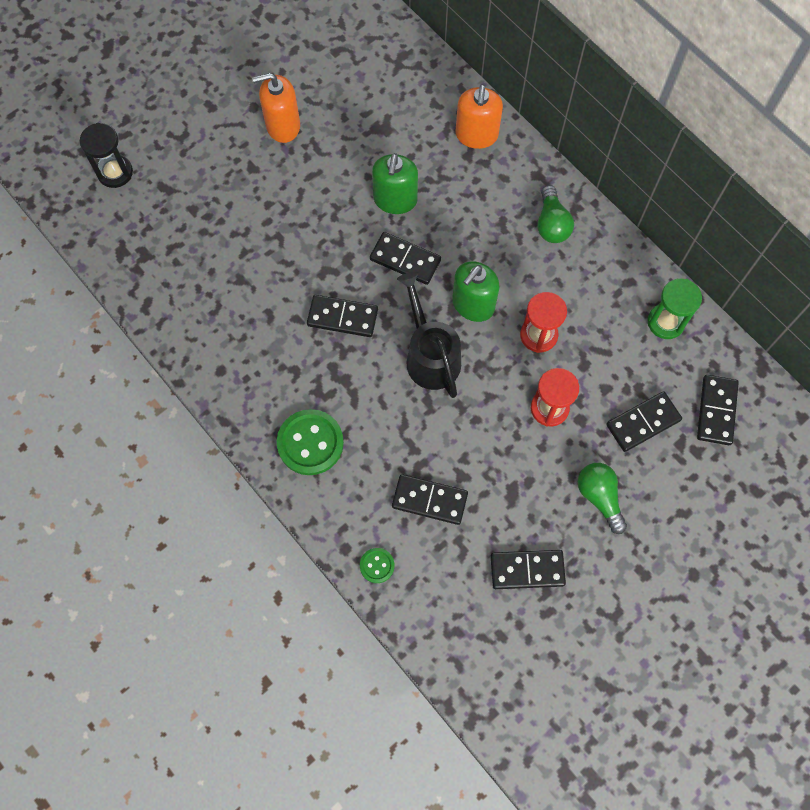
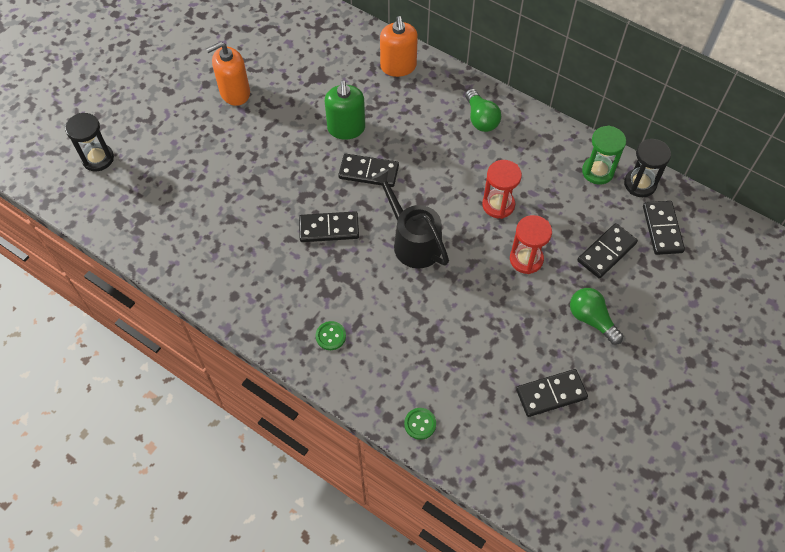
camera: 15 degrees left, 10 degrees down
(310, 443) = (330, 336): green button -> green button, size x0.51
(429, 500) = (449, 358): black domino -> none
(473, 304) = (436, 193): green soap dispenser -> none
(709, 350) = (640, 184): none -> black hourglass

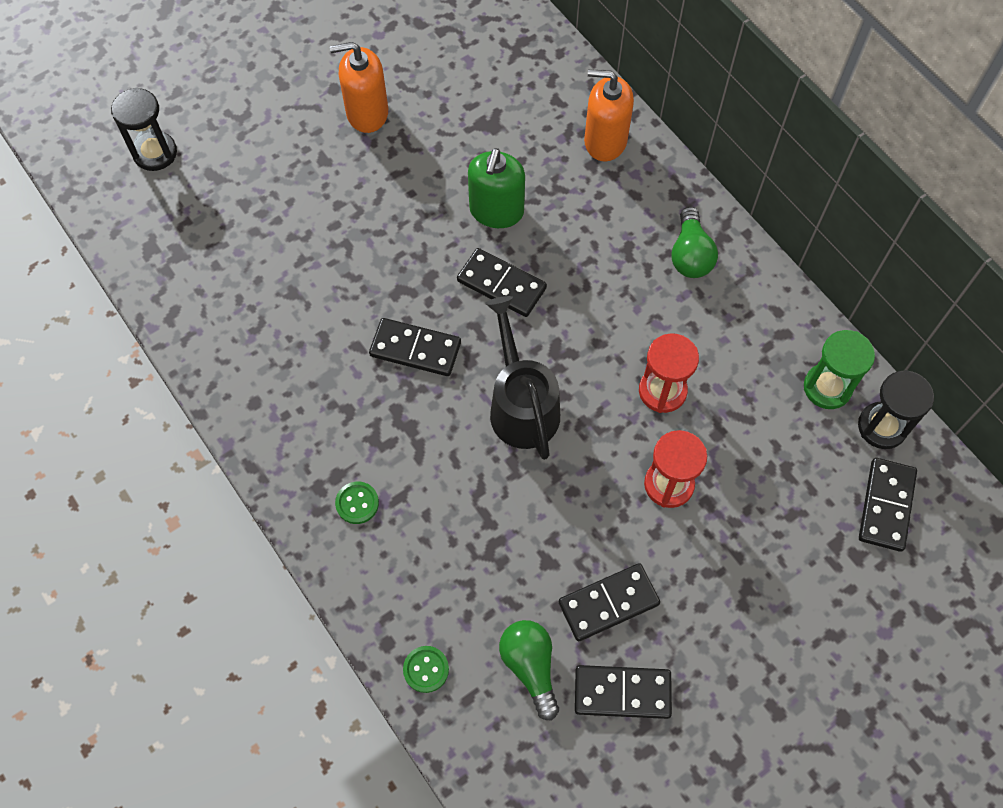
camera: 20 degrees right, 5 degrees up
(398, 66) = (605, 141): orange soap dispenser -> orange soap dispenser turned 90 degrees clockwise
(591, 319) = (725, 605): green light bulb -> green light bulb (530, 667)
(606, 252) = (789, 512): black domino -> black domino (608, 603)

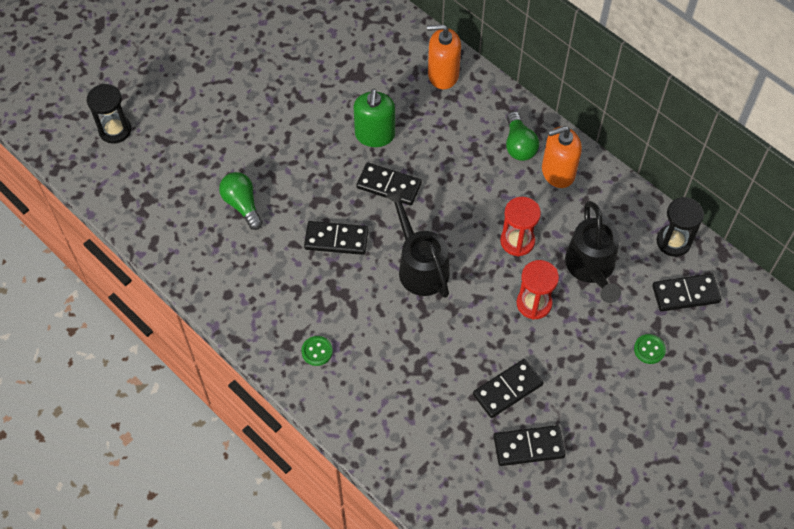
camera: 10 degrees left, 5 degrees down
(367, 113) = (266, 79): orange soap dispenser -> orange soap dispenser (558, 172)
(426, 669) = (389, 454): green button -> green button (649, 349)
(530, 667) = (462, 440): green light bulb -> green light bulb (242, 205)
(759, 447) = (591, 268): none -> black watering can
(827, 387) = (631, 221): green hourglass -> none
(886, 505) = (685, 294): black domino -> black domino turned 75 degrees clockwise

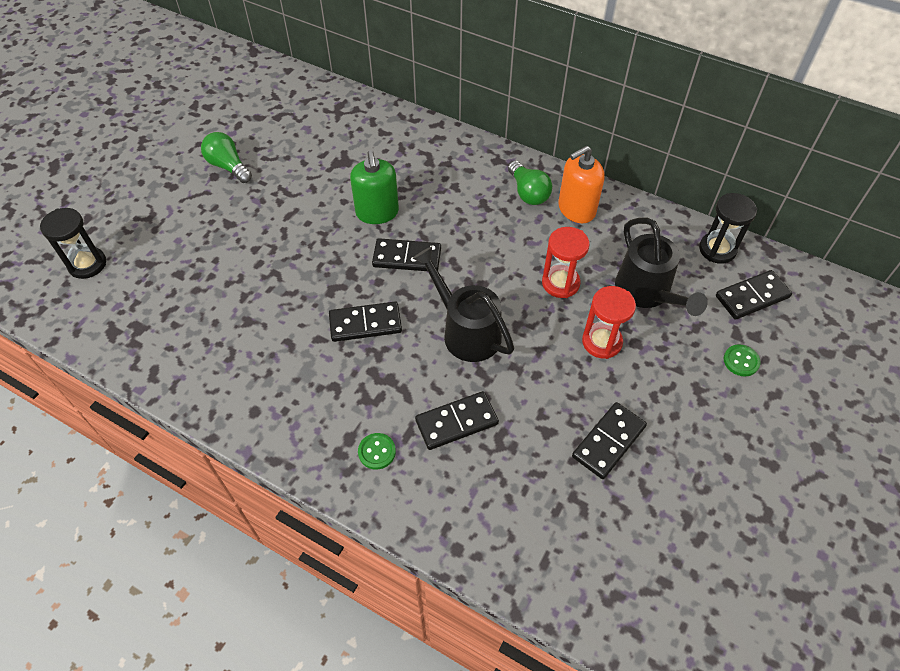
camera: 15 degrees left, 5 degrees down
(242, 205) = (250, 310): green light bulb -> green light bulb (228, 166)
(443, 75) = (430, 145): orange soap dispenser -> none
(528, 447) = (657, 502): black domino -> black domino (456, 422)

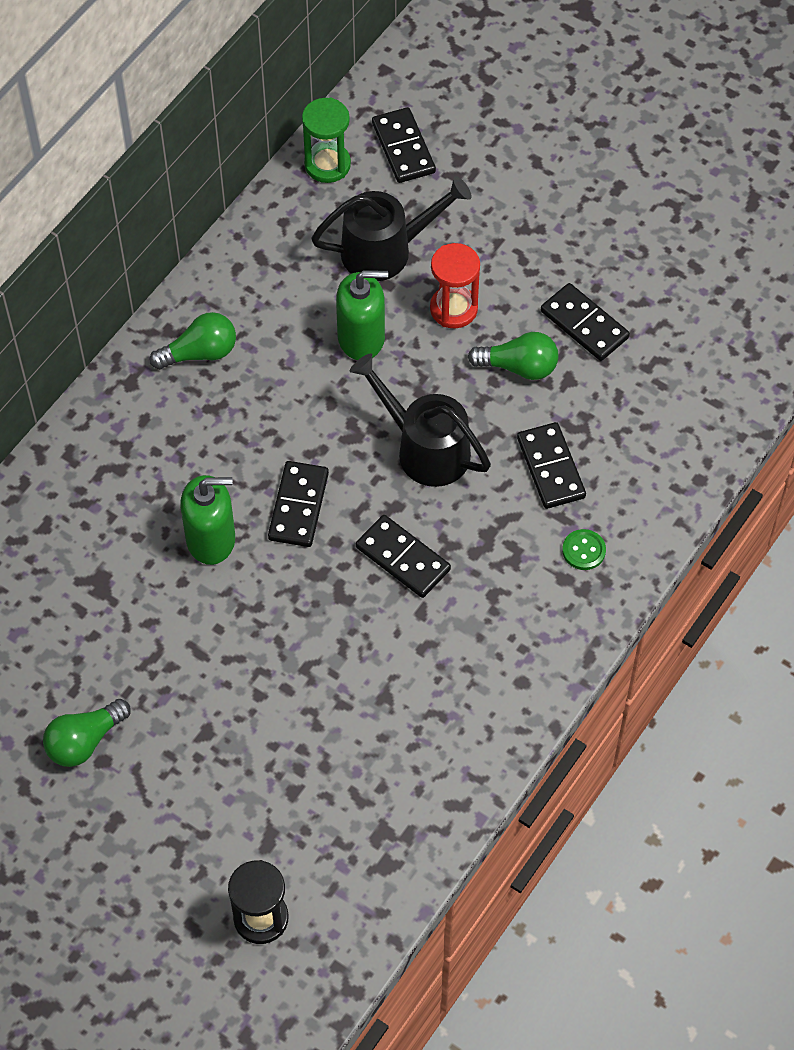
camera: 85 degrees left, 5 degrees up
(365, 324) = (403, 558): black domino -> black domino turned 45 degrees counterclockwise
(465, 330) = (424, 448): black watering can -> black watering can turned 75 degrees clockwise
(554, 392) = (518, 367): none -> green light bulb
(560, 283) = (361, 337): red hourglass -> green soap dispenser
(576, 209) = (239, 302): orange soap dispenser -> none
(717, 249) = (327, 164): black hourglass -> green hourglass
(741, 361) = (491, 181): green button -> none

